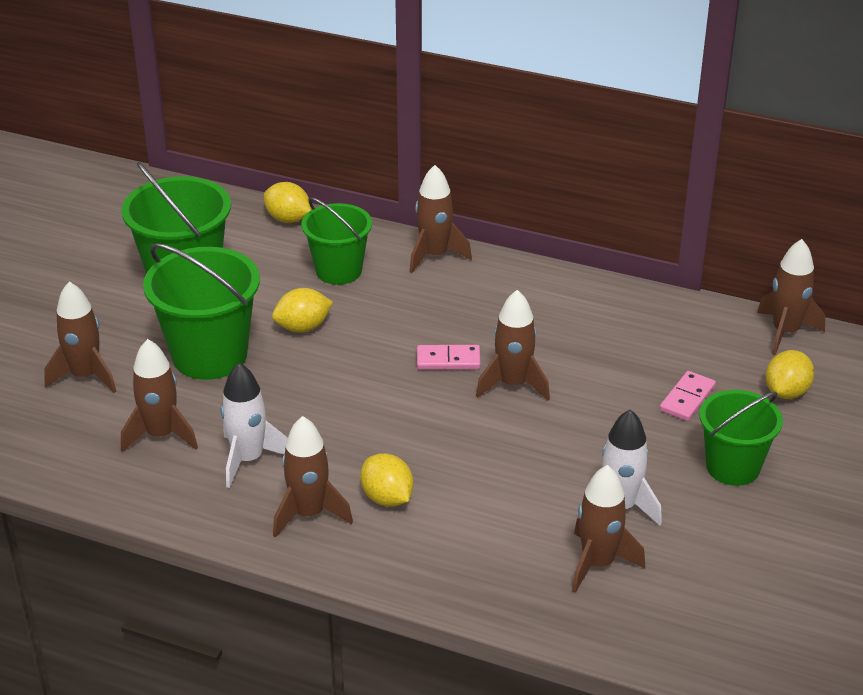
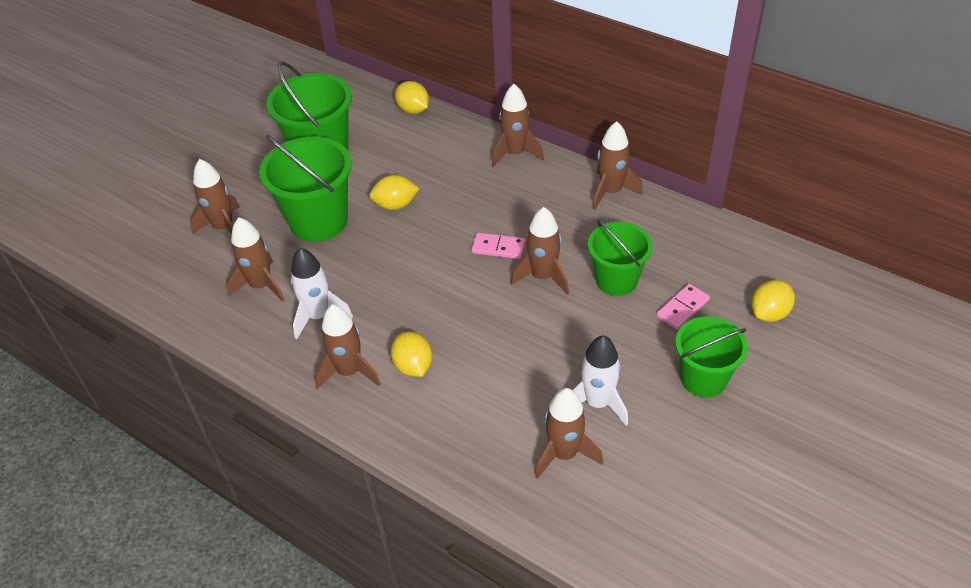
camera: 15 degrees right, 10 degrees up
(338, 271) = (437, 158): green bucket -> green bucket (616, 280)
(785, 332) = (783, 256): brown rocket -> brown rocket (611, 192)

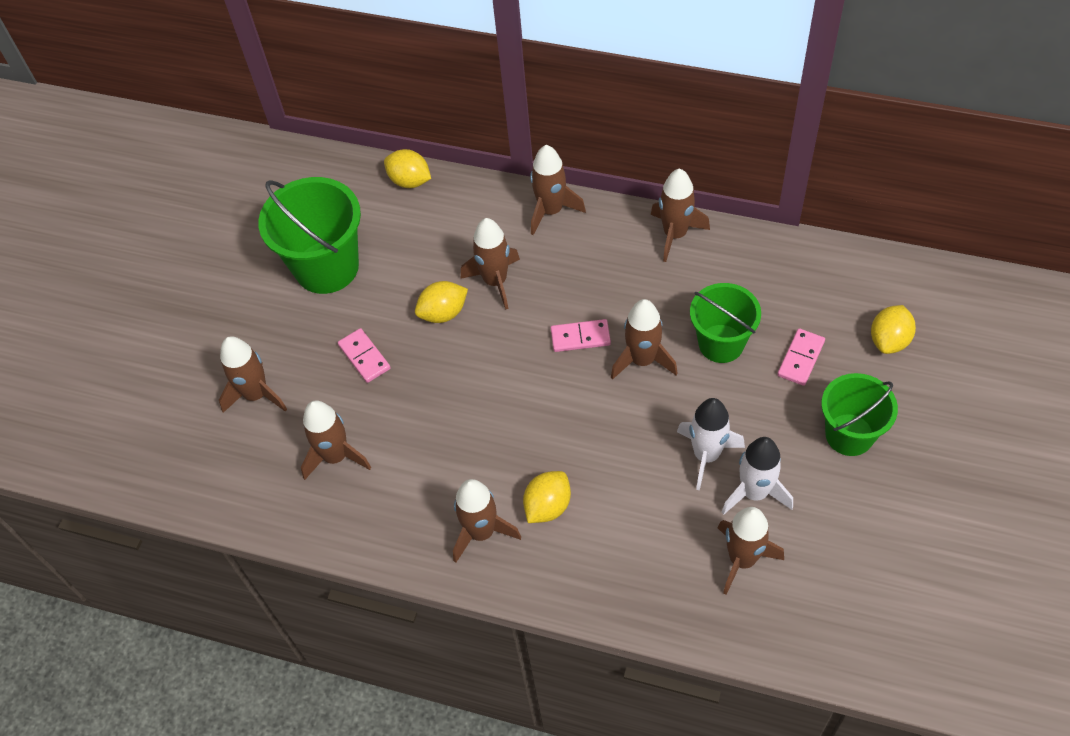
camera: 15 degrees left, 10 degrees up
(318, 221) = (364, 357): green bucket -> pink domino
(319, 316) = (418, 475): white rocket -> white rocket (706, 455)
(413, 366) = (547, 506): yellow lemon -> yellow lemon turned 75 degrees clockwise
(447, 192) = (495, 281): none -> brown rocket

